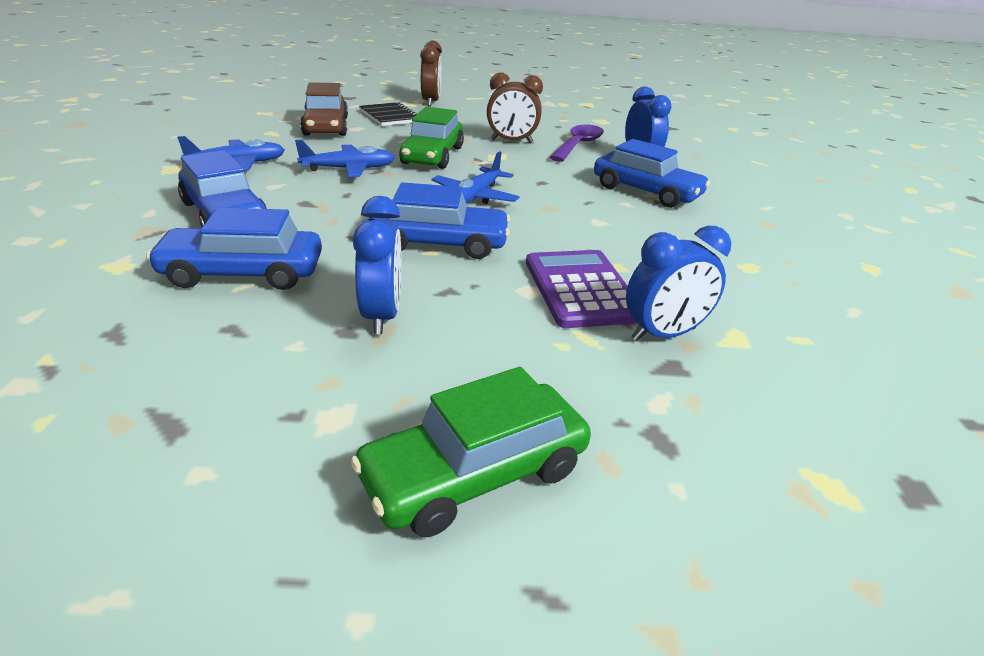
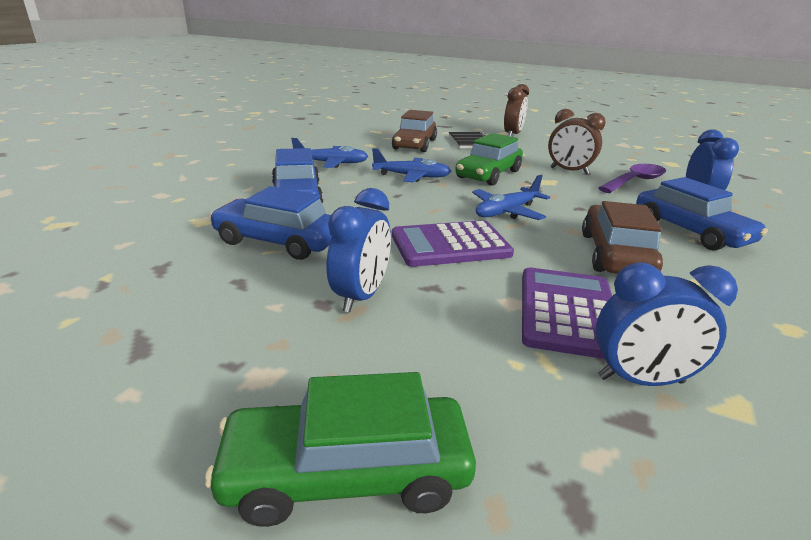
camera: 25 degrees right, 5 degrees down
(439, 243) = (450, 245): blue car -> purple calculator
(595, 226) = (615, 254): none -> brown car

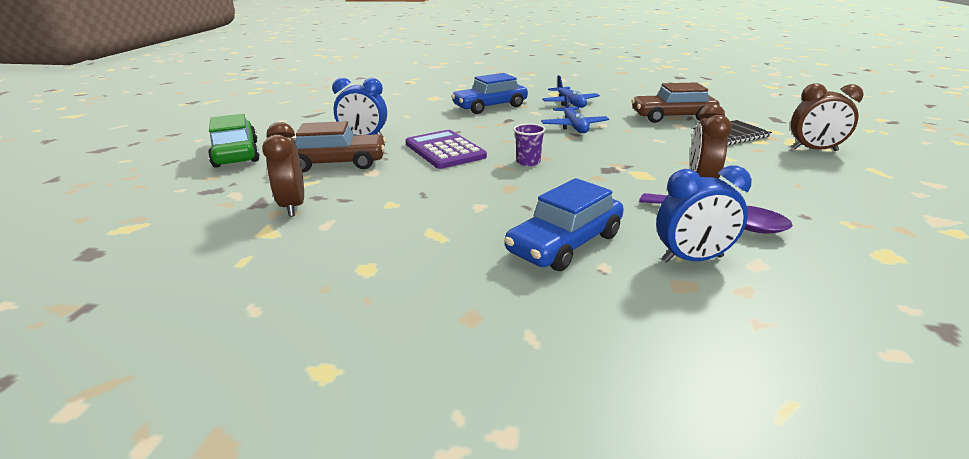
camera: 75 degrees right, 0 degrees up
(278, 241) = (419, 114): blue car -> none
(488, 174) = (623, 149): green car -> none
(506, 212) = (528, 162): blue plane -> purple cup
(567, 312) = (364, 187): purple calculator -> none
(615, 254) = (469, 203): brown car -> brown car (336, 163)
(640, 380) = (293, 206): blue clock -> brown clock

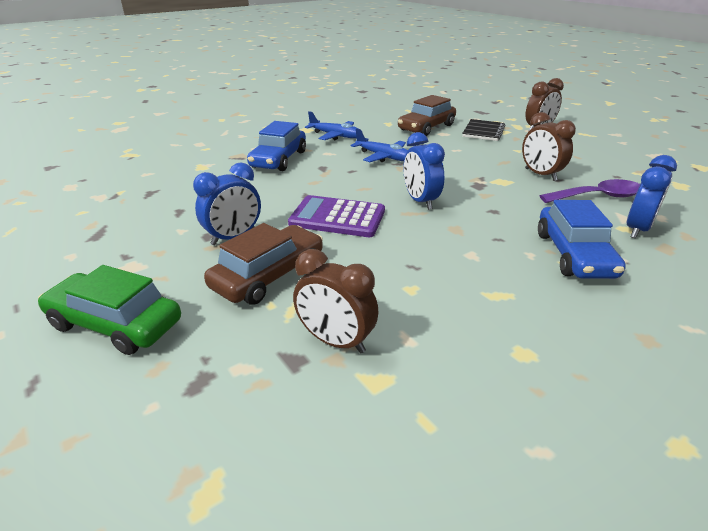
camera: 45 degrees left, 5 degrees up
(528, 162) = (420, 201): purple cup -> blue clock

